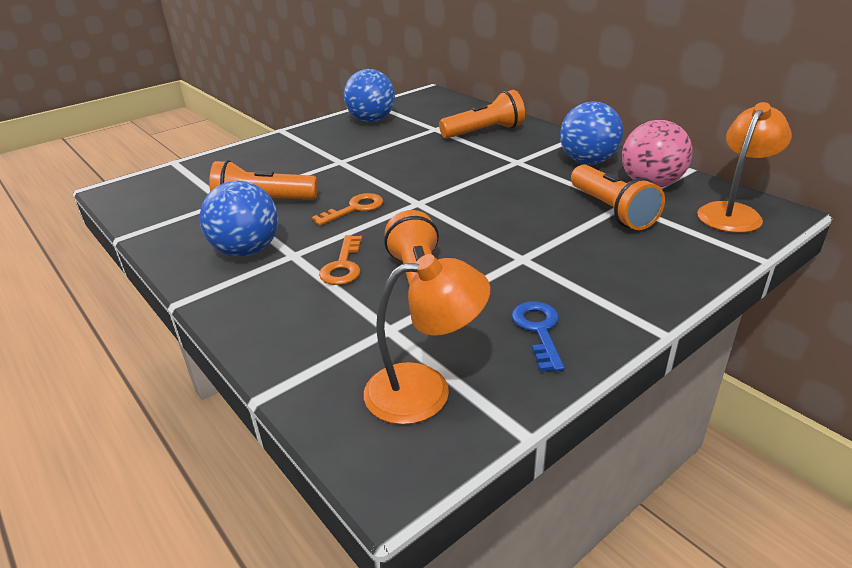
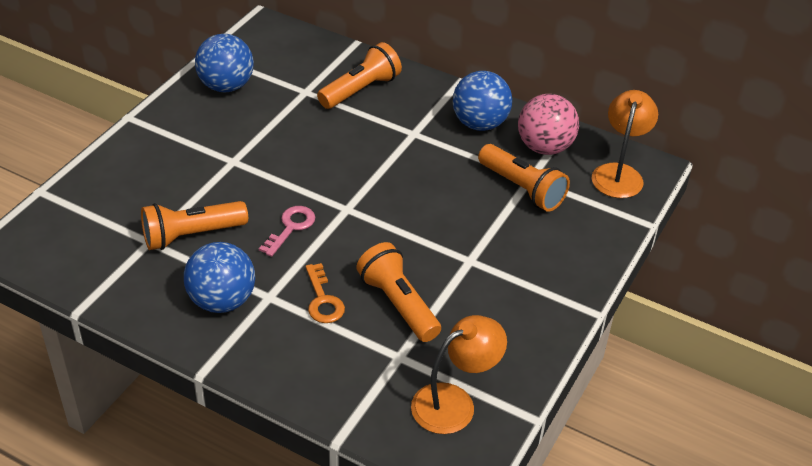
camera: 25 degrees left, 10 degrees up
(355, 209) = (291, 227): orange key -> pink key
(539, 330) = (511, 331): blue key -> none

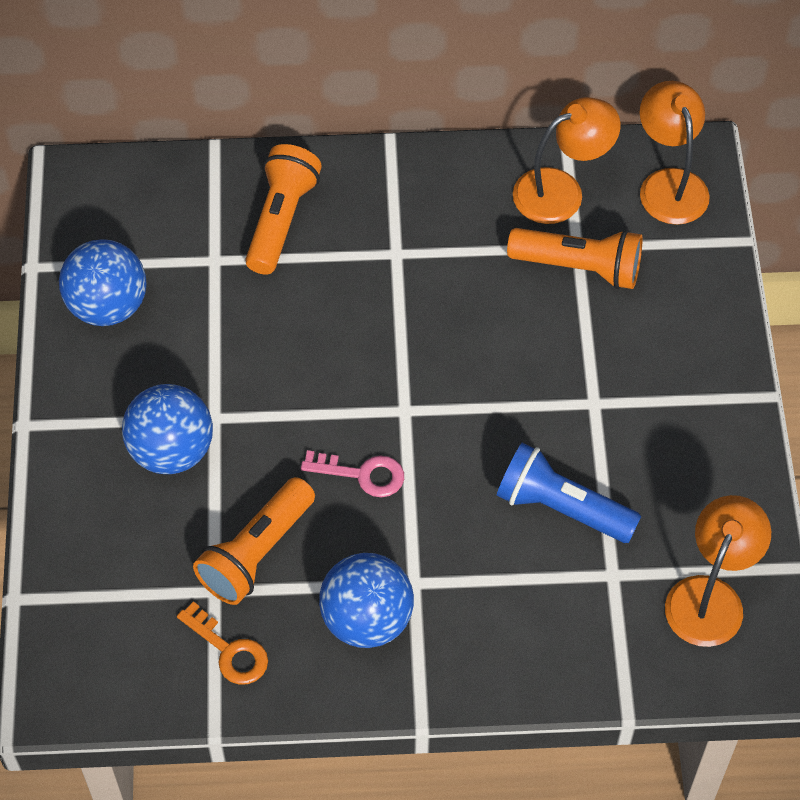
camera: 30 degrees left, 15 degrees up
(291, 227) = (362, 474): pink key -> pink key turned 105 degrees clockwise
(323, 300) = (476, 551): orange key -> orange key (229, 650)
(398, 304) = (561, 508): orange flashlight -> blue flashlight
(479, 123) = (462, 195): blue ball -> blue ball (171, 451)
(544, 147) = (561, 190): pink ball -> orange lamp

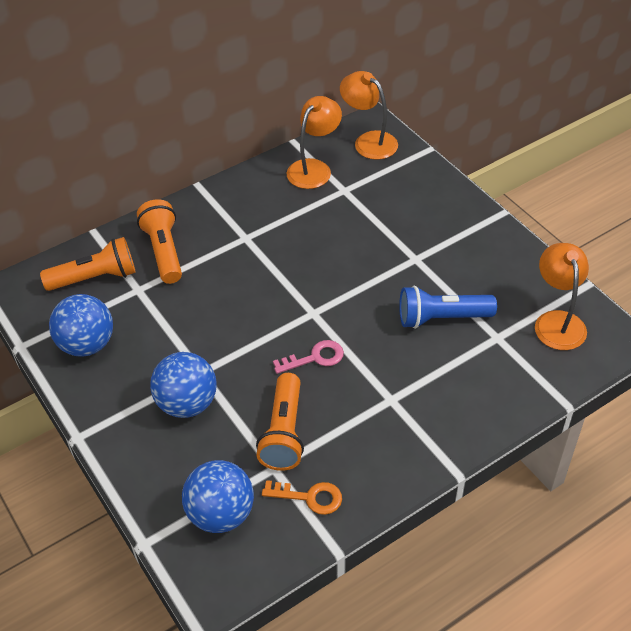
camera: 30 degrees left, 10 degrees down
(367, 619) = (379, 434): blue ball -> blue ball (221, 514)
(579, 267) = (353, 199): orange flashlight -> orange flashlight (95, 278)

